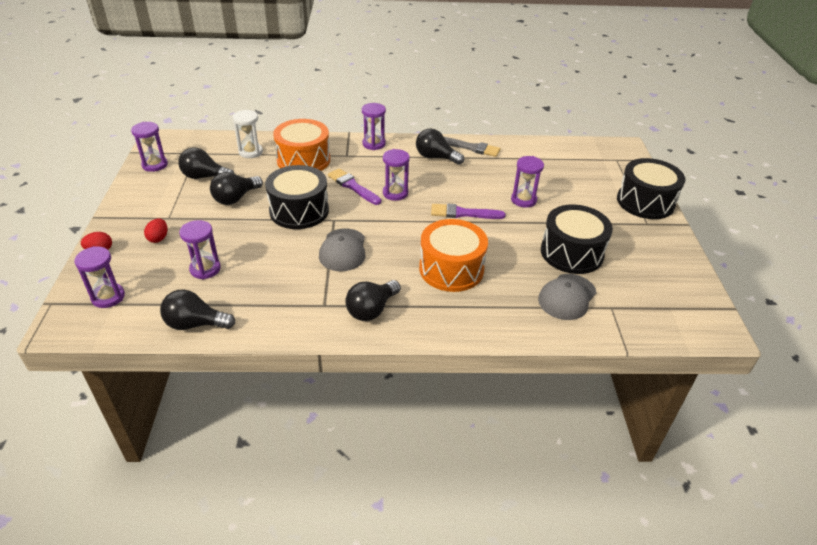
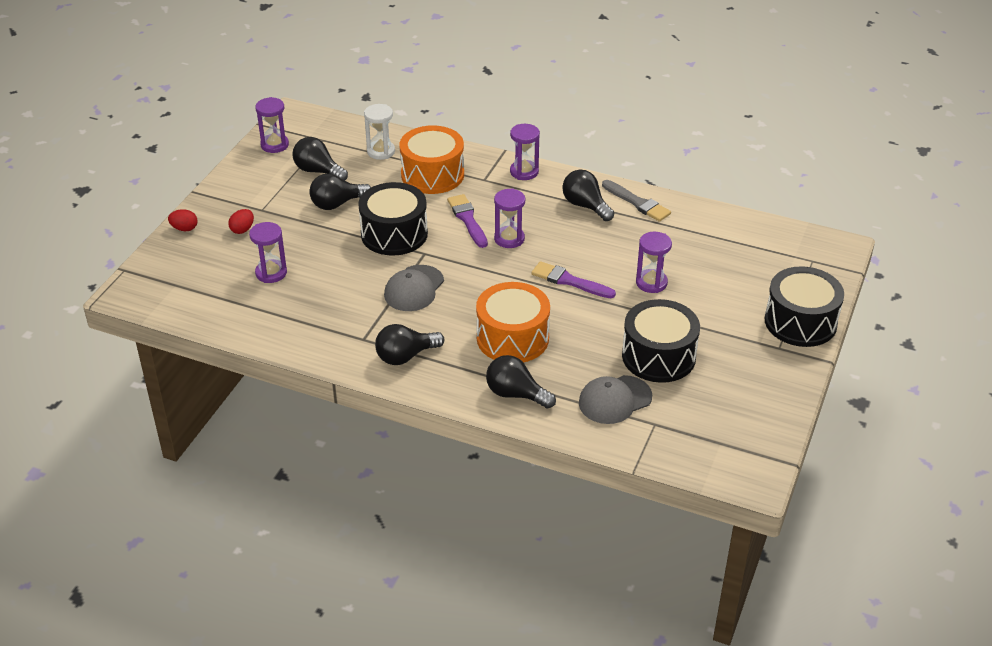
camera: 25 degrees right, 0 degrees up
(108, 297) = (174, 277): purple hourglass -> none
(195, 324) = (237, 324): black light bulb -> black light bulb (516, 394)

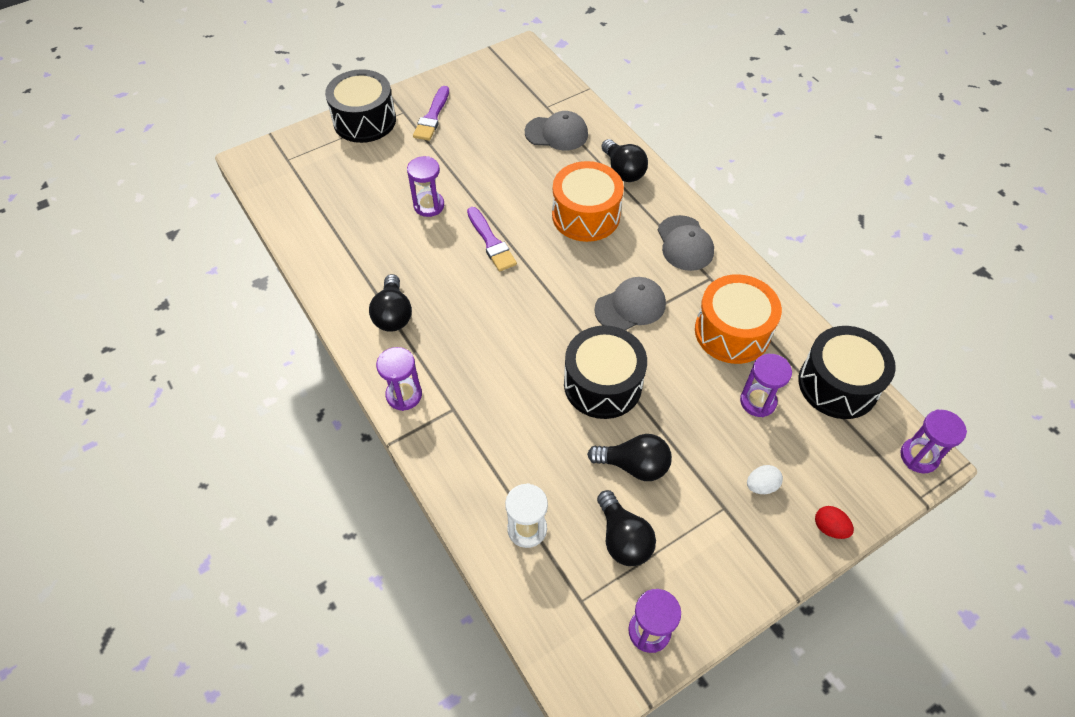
camera: 145 degrees left, 15 degrees up
(242, 230) = (761, 485): red egg -> white egg
(405, 356) = (685, 243): black light bulb -> grey cap
(432, 175) = (499, 450): orange drum -> orange drum (732, 332)
(467, 219) = (517, 362): purple brush -> purple brush (432, 117)
(509, 239) = (499, 315): purple hourglass -> purple hourglass (919, 456)
(637, 203) = (345, 291): grey brush -> none
(658, 356) = (492, 147): black drum -> black drum (838, 384)

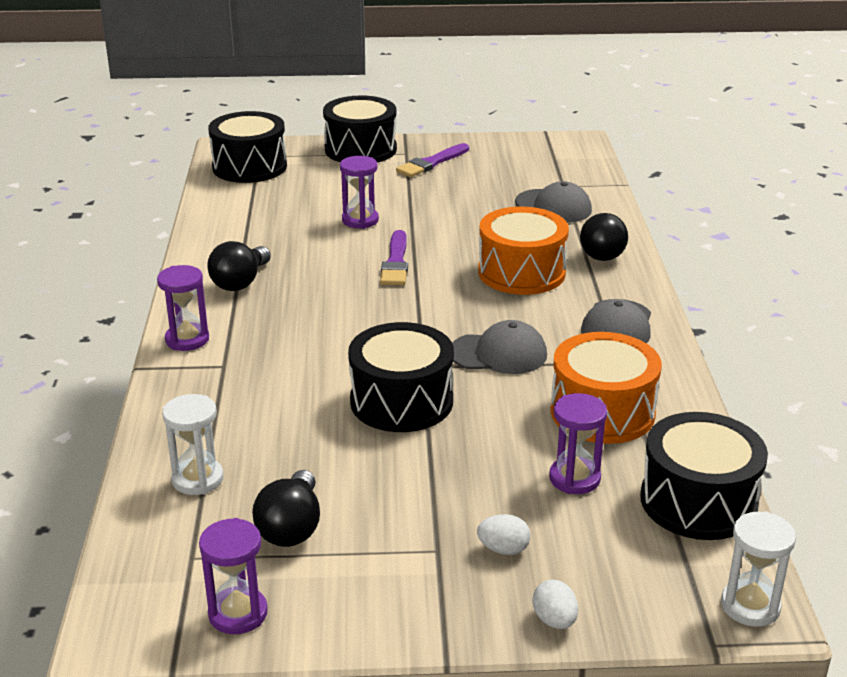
camera: 30 degrees right, 25 degrees down
(290, 176) = (249, 167): none -> black drum
(634, 465) = (367, 475): black light bulb -> none
(829, 528) = (554, 620): red egg -> white egg
(919, 456) = (750, 606): purple hourglass -> white hourglass

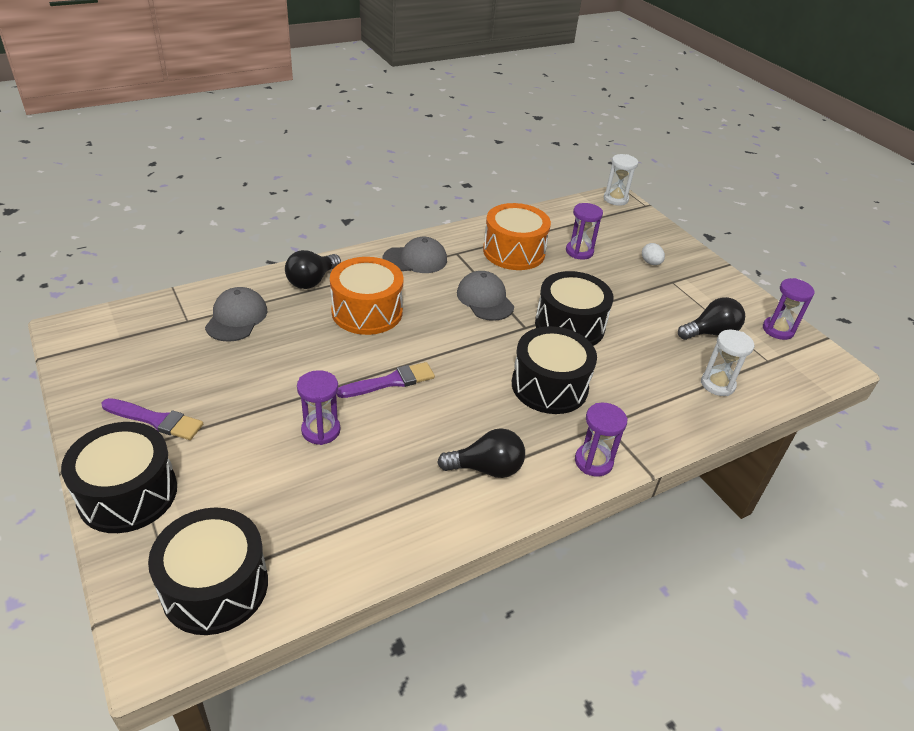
camera: 120 degrees left, 10 degrees up
(554, 620) = (676, 242): white egg -> none
(601, 252) = (312, 281): black light bulb -> black light bulb turned 150 degrees clockwise
(698, 501) = (561, 216): black drum -> black drum (549, 386)

